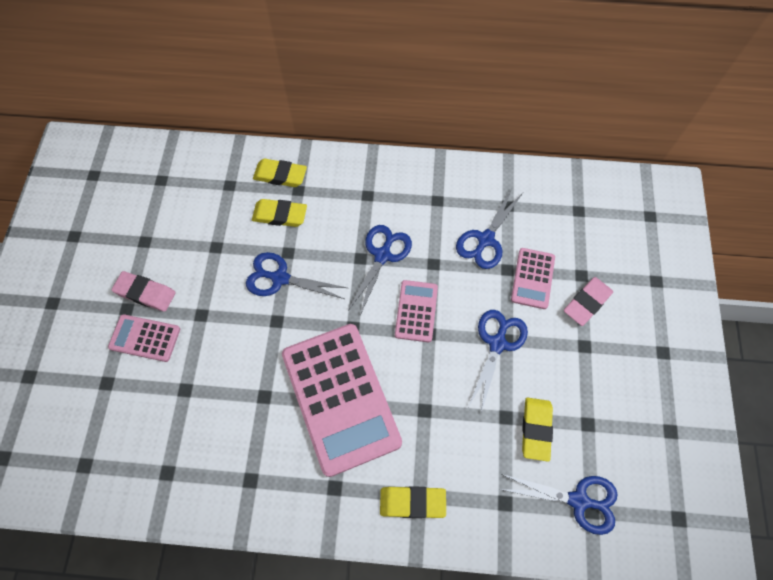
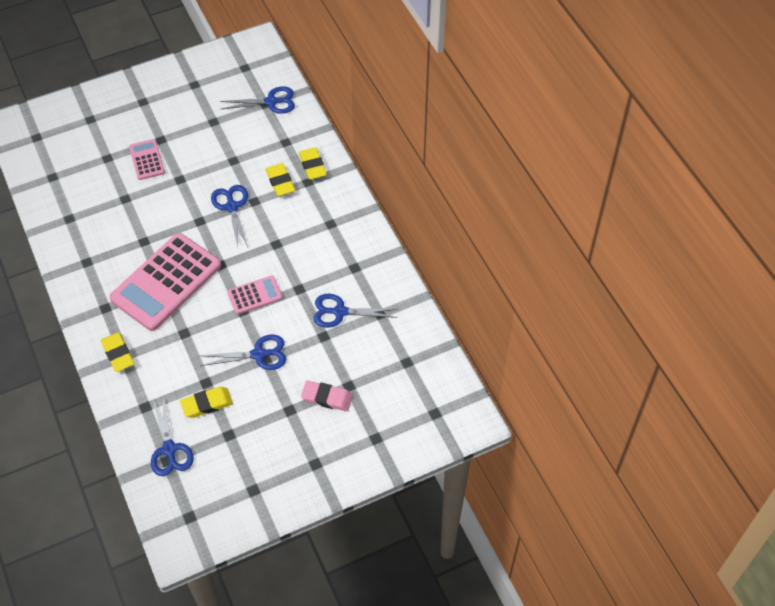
camera: 60 degrees right, 10 degrees down
(145, 293) = (177, 143): pink eraser -> none
(382, 255) = (286, 255): blue scissors -> blue scissors (271, 102)
(532, 278) = (326, 355): pink calculator -> none

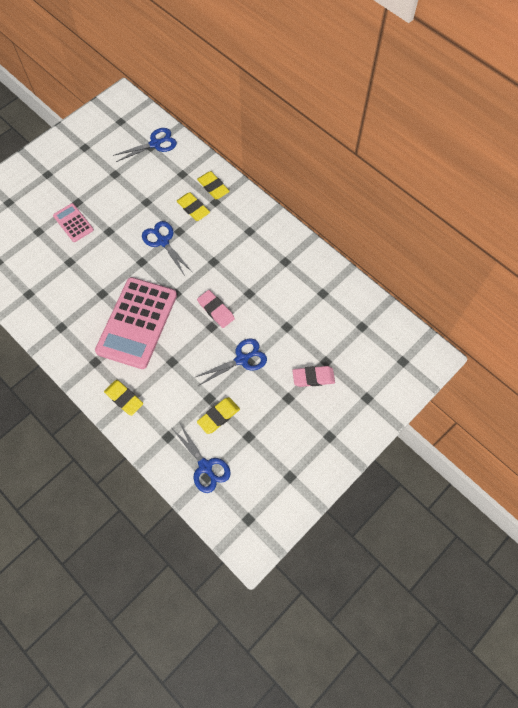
camera: 20 degrees left, 10 degrees up
(255, 295) = (216, 310): pink calculator -> pink eraser
(340, 312) = (290, 302): blue scissors -> none

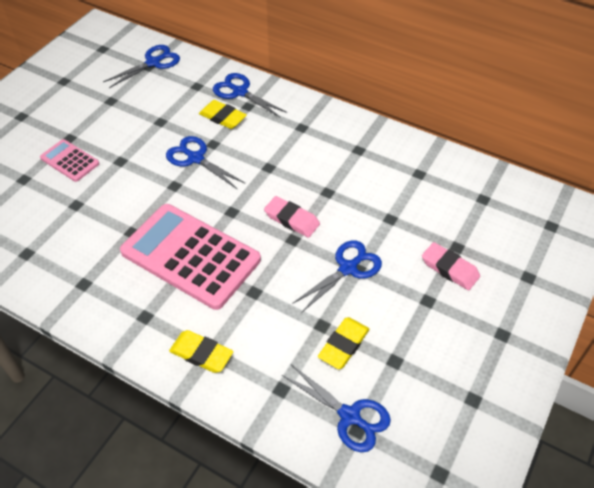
camera: 15 degrees left, 15 degrees down
(137, 323) = (190, 256): pink calculator -> pink calculator turned 120 degrees clockwise
(213, 187) = (240, 92): yellow eraser -> blue scissors
(313, 377) = (449, 269): pink eraser -> pink eraser turned 60 degrees clockwise

